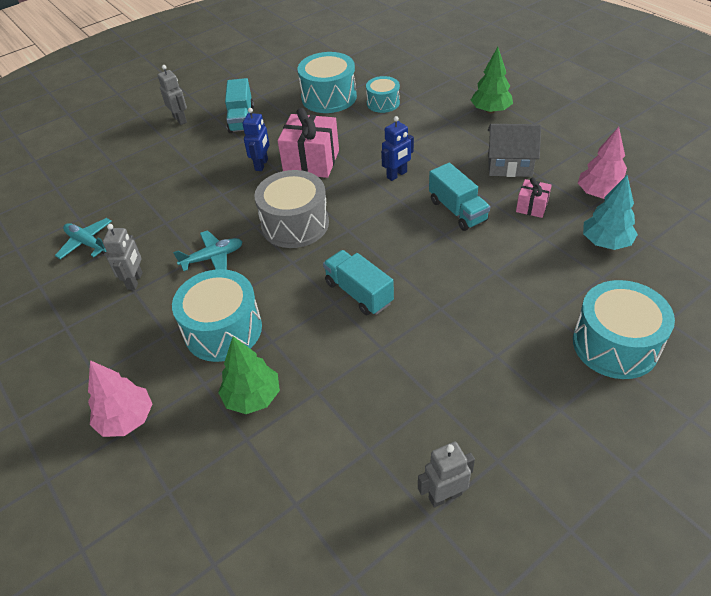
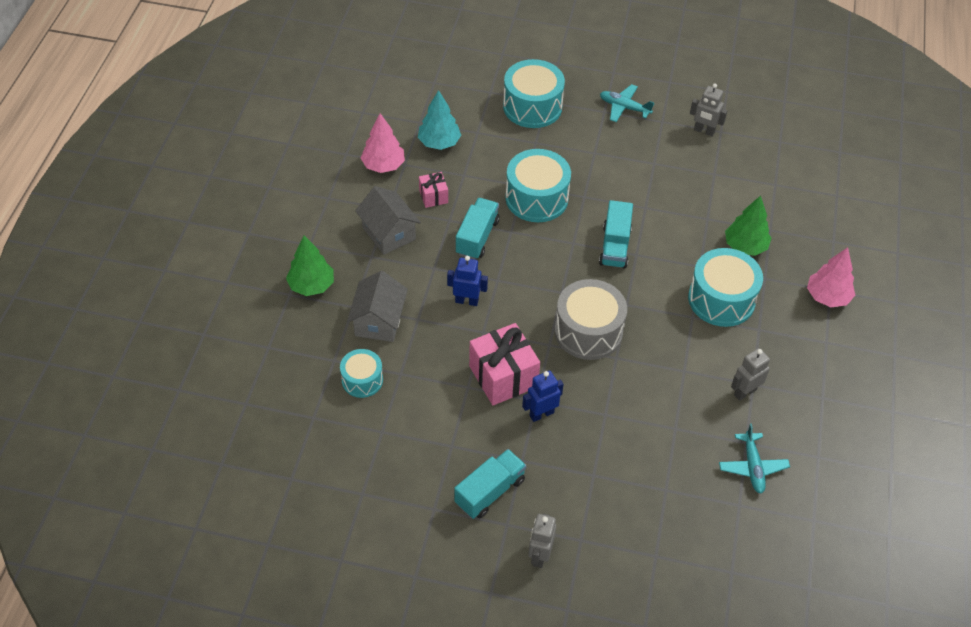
camera: 135 degrees left, 5 degrees up
(213, 257) = (673, 359): turquoise plane -> turquoise plane (624, 107)
(329, 97) = (387, 437): turquoise drum -> turquoise drum (536, 198)
(424, 127) = (379, 321): none -> grey house

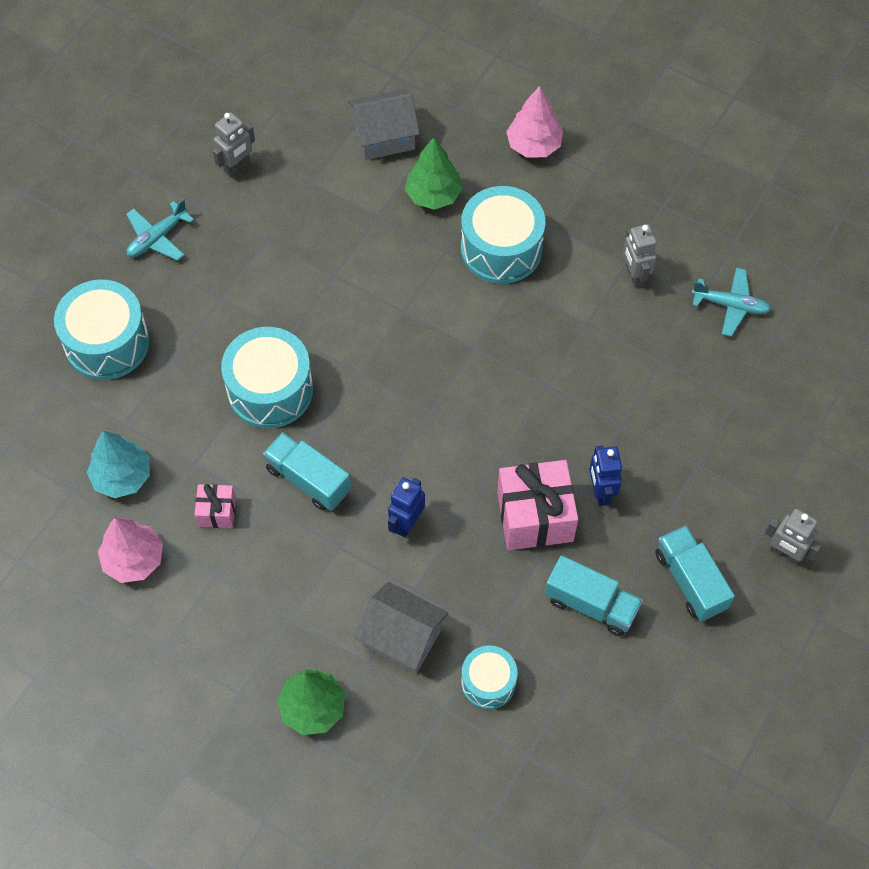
camera: 70 degrees left, 10 degrees up
(389, 233) = (259, 586): grey house -> grey house (384, 137)
(588, 331) = (500, 402): grey drum -> none
(615, 246) = (382, 329): turquoise truck -> turquoise truck (591, 604)

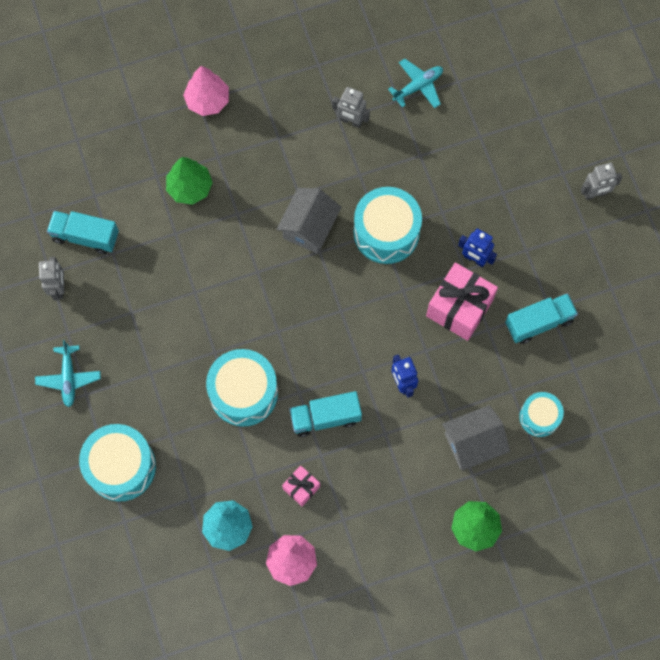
camera: 50 degrees left, 10 degrees up
(384, 137) = (119, 182): grey house -> grey house (309, 227)
(501, 248) = (264, 180): turquoise drum -> turquoise drum (386, 232)
(690, 581) = (569, 257): turquoise truck -> turquoise truck (85, 236)

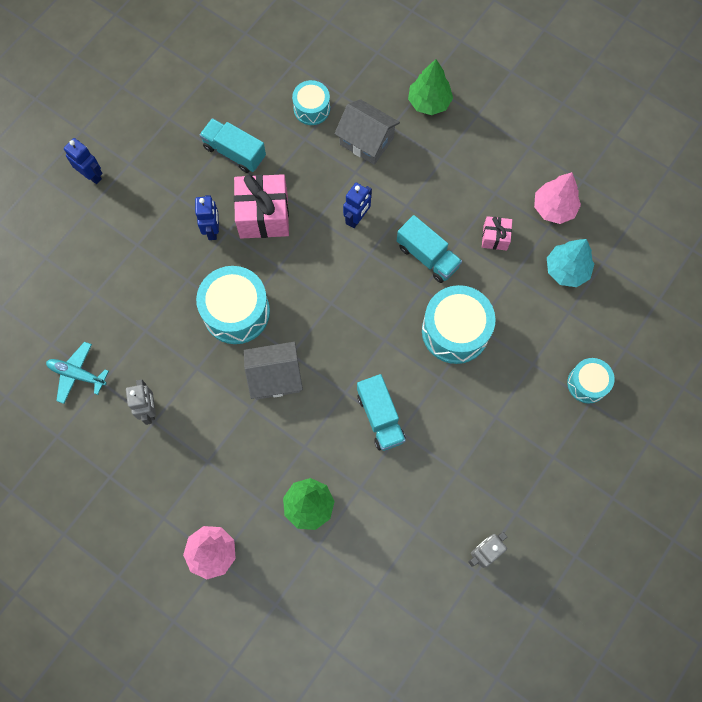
camera: 125 degrees left, 0 degrees up
(69, 378) = (551, 481): turquoise plane -> none
(85, 236) = (420, 566): turquoise truck -> turquoise truck (380, 417)
(121, 467) = (587, 383): turquoise drum -> turquoise drum, size x0.59
(595, 194) = (91, 175): grey robot -> blue robot

